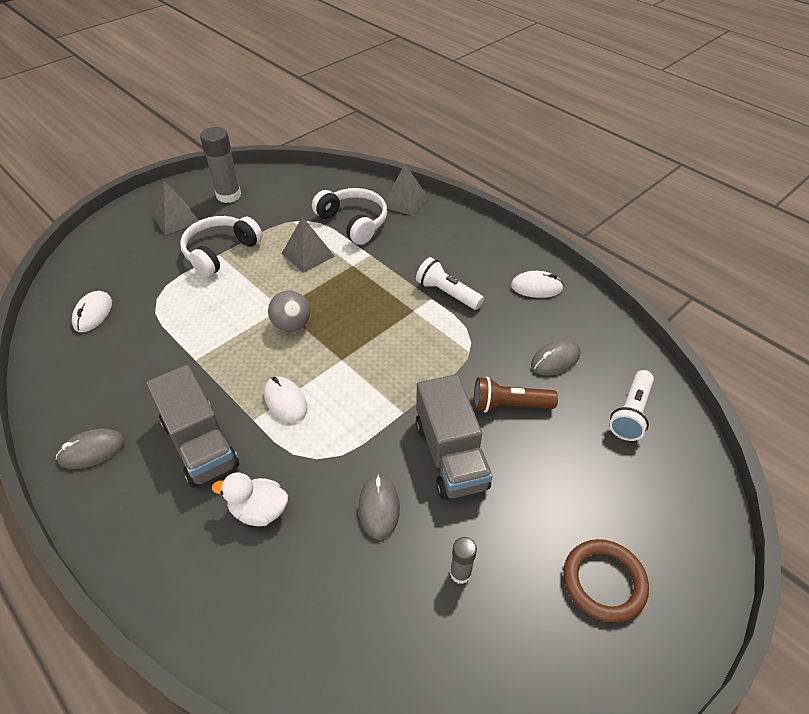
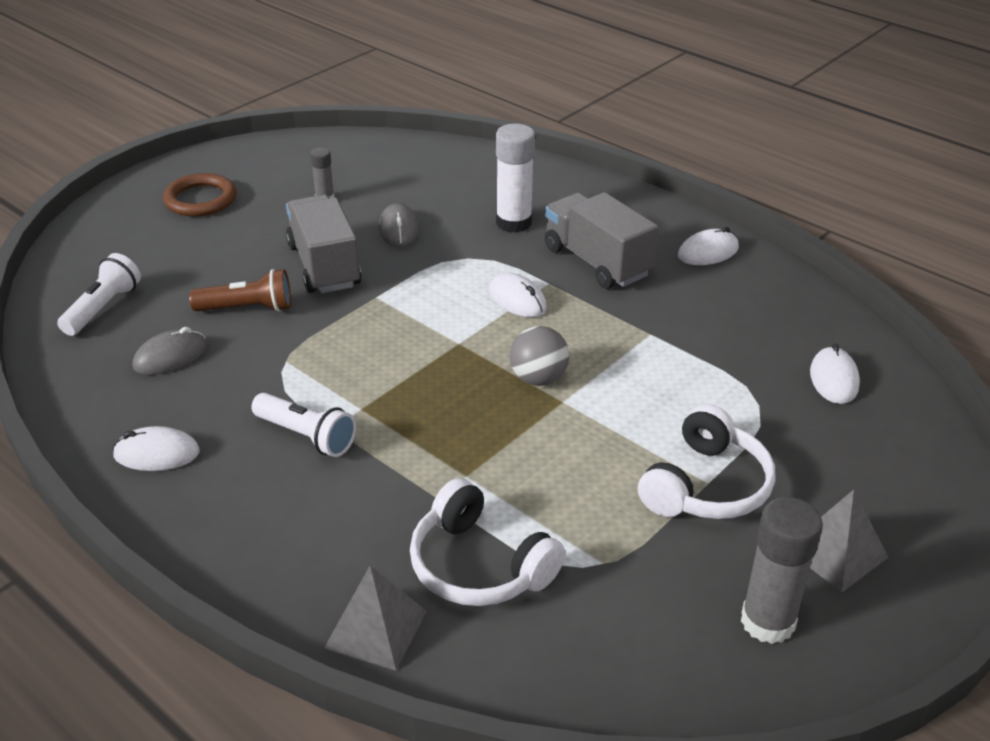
camera: 175 degrees right, 10 degrees down
(92, 451) = (708, 252): grey mouse -> white mouse
(259, 510) = (514, 223): white duck -> white glue stick
(308, 255) = (549, 490): grey pyramid -> none

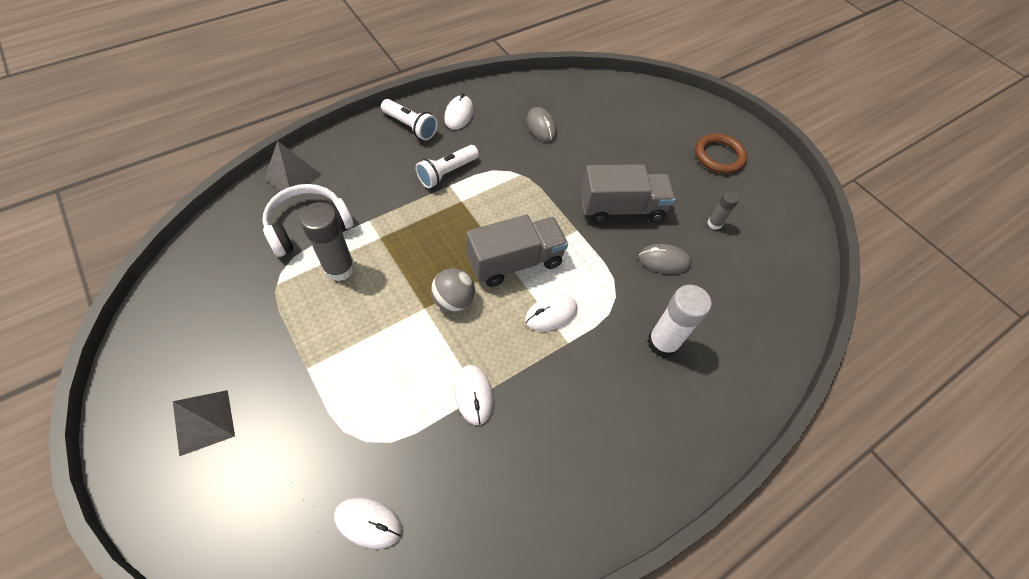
camera: 100 degrees right, 20 degrees up
(103, 308) = (597, 104): white flashlight -> white flashlight (410, 126)
(247, 308) = (580, 164): brown flashlight -> none
(597, 262) = (590, 389): grey truck -> grey truck (515, 262)
(706, 486) = (303, 366): white headphones -> none
(708, 252) = (586, 496): white mouse -> white mouse (474, 395)
(767, 622) = (182, 353): grey glue stick -> grey glue stick (339, 268)

